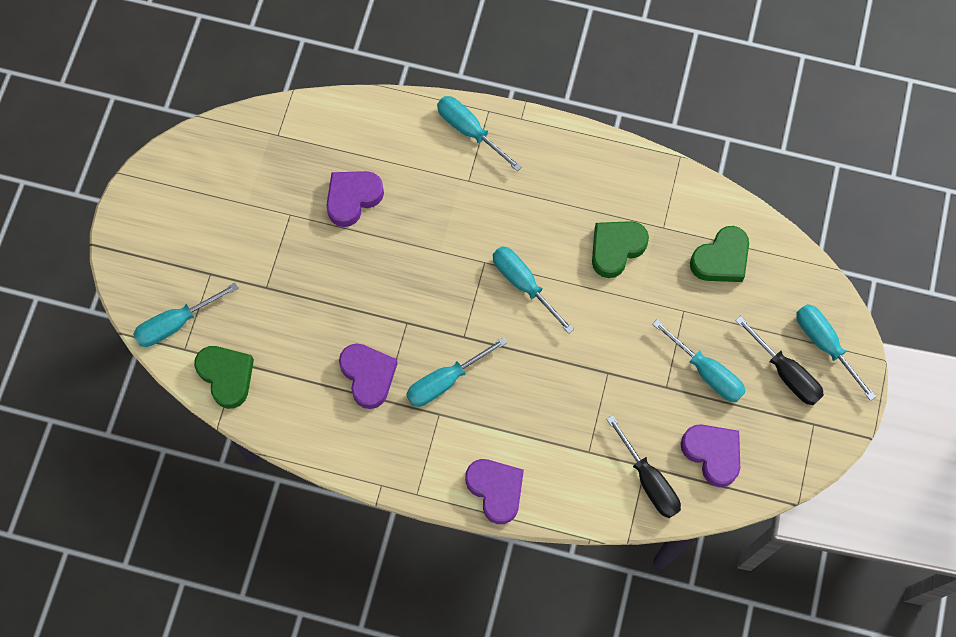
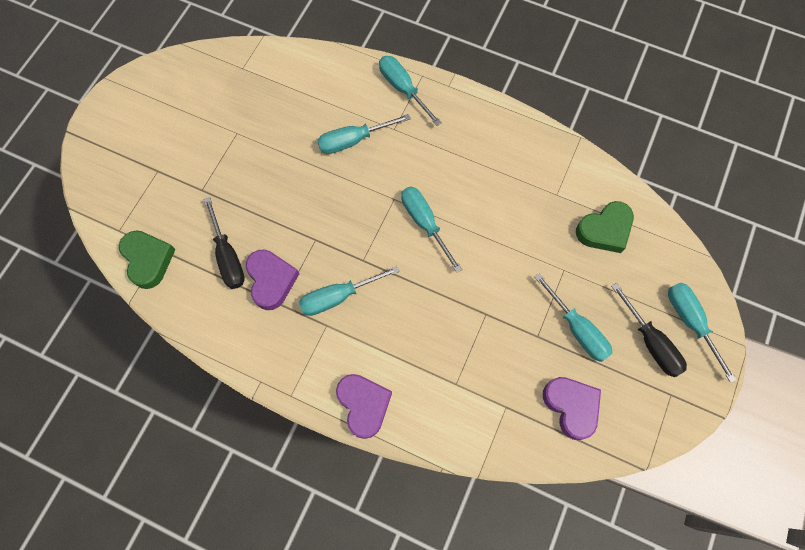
camera: 10 degrees right, 0 degrees up
(175, 324) = (117, 208): turquoise screwdriver -> turquoise screwdriver (352, 141)
(353, 198) = (292, 128): purple heart -> none
(616, 249) = (512, 206): green heart -> none
(649, 481) = (508, 422): black screwdriver -> black screwdriver (228, 257)

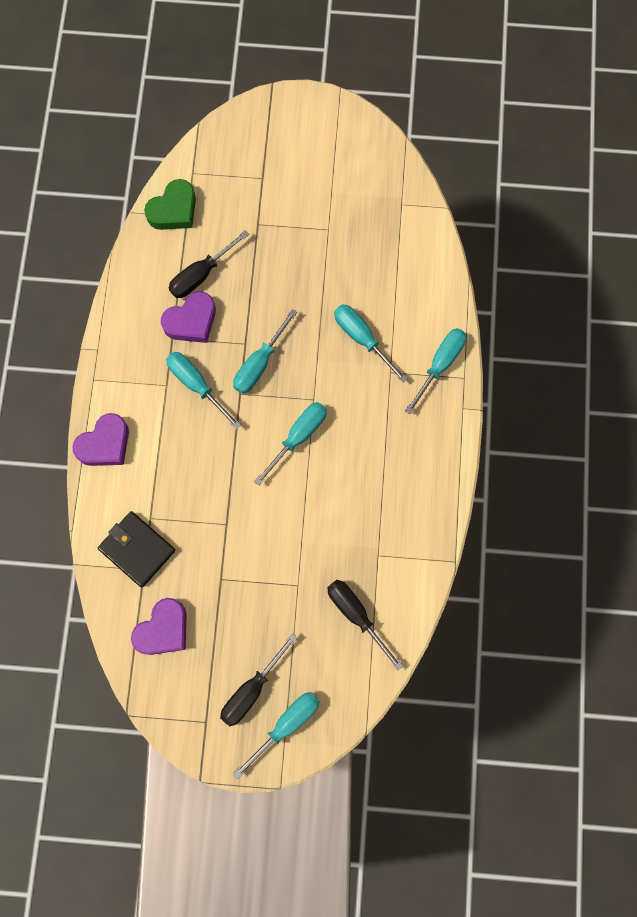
camera: 70 degrees right, 5 degrees up
(483, 406) = (137, 549): none -> black wallet
(577, 329) = (240, 615): turquoise screwdriver -> turquoise screwdriver (259, 364)
(604, 230) = (356, 614): green heart -> black screwdriver

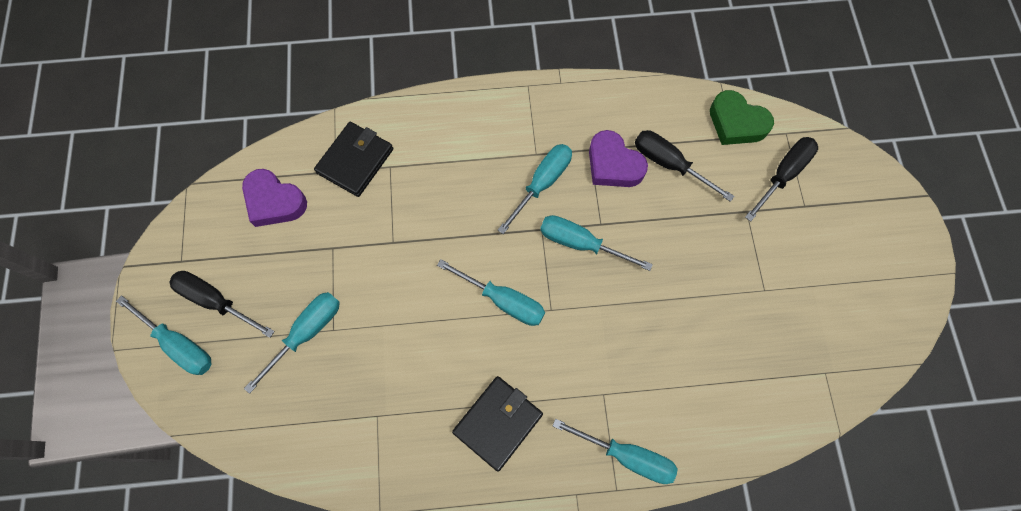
camera: 80 degrees right, 5 degrees down
(105, 444) = (461, 109): purple heart -> none
(356, 614) = (305, 401): black screwdriver -> black screwdriver (783, 174)
(361, 338) = (638, 352): turquoise screwdriver -> turquoise screwdriver (307, 332)
(399, 458) = (498, 423): none -> black wallet

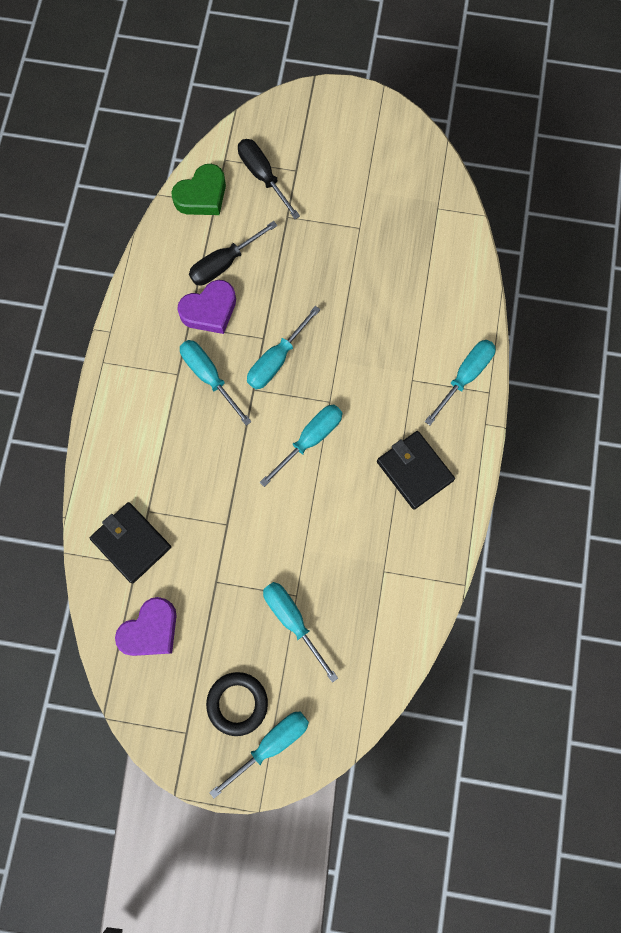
camera: 75 degrees left, 5 degrees up
(215, 301) = (237, 703): black screwdriver -> black ring

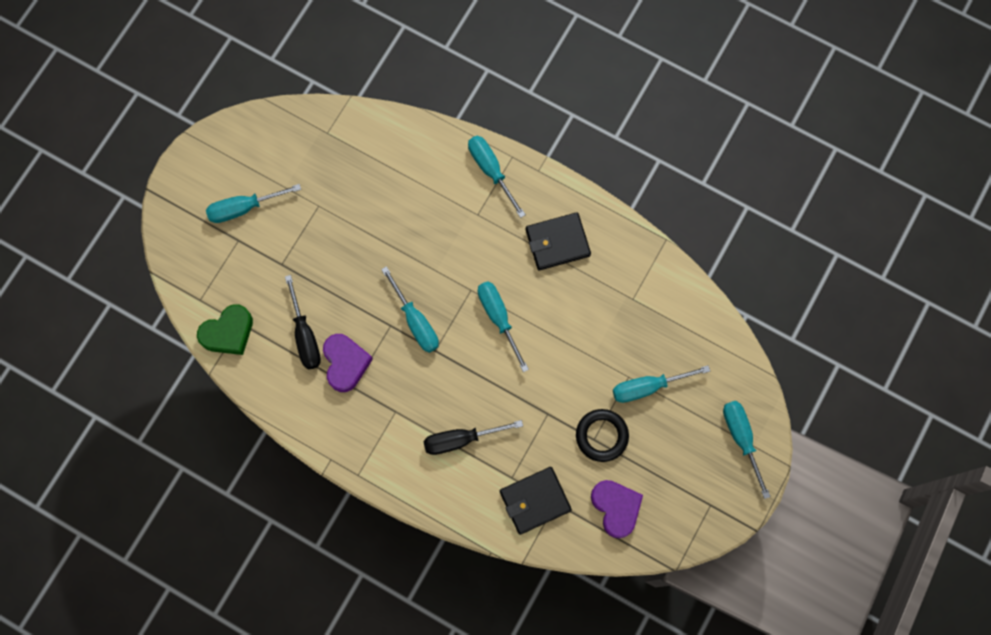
camera: 70 degrees left, 0 degrees up
(202, 195) = (228, 332): green heart -> green heart turned 75 degrees clockwise
(208, 376) = (408, 385): turquoise screwdriver -> turquoise screwdriver (243, 208)
(237, 703) = (700, 455): black ring -> black ring (601, 436)
(262, 176) = (231, 272): black screwdriver -> black screwdriver (460, 439)

